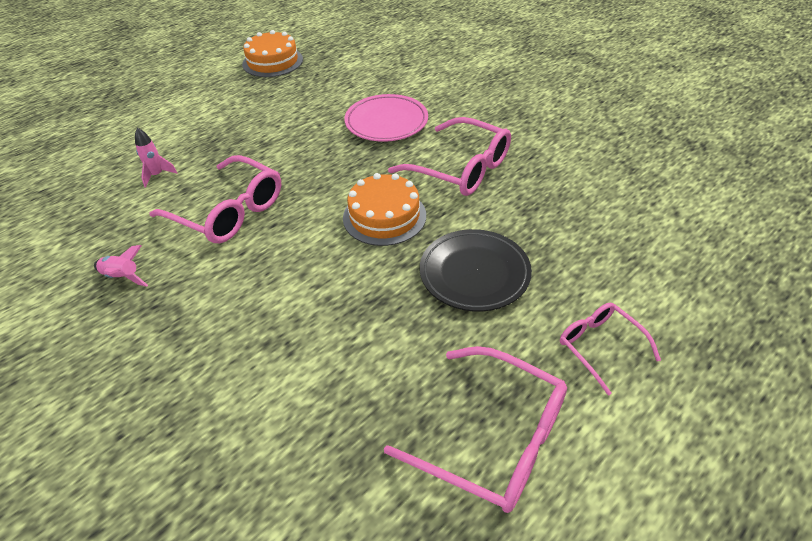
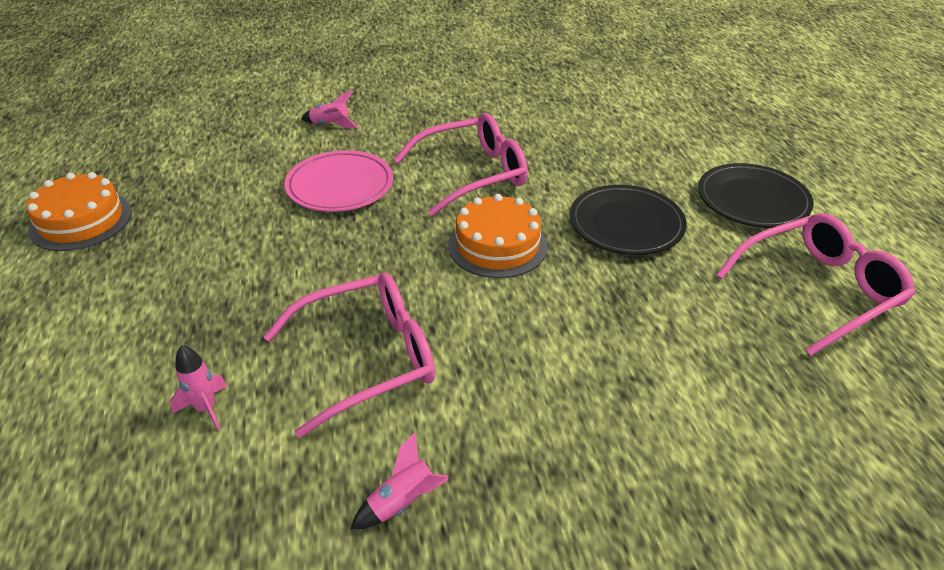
camera: 60 degrees left, 5 degrees down
(452, 85) = (330, 125): none -> pink rocket
(600, 347) = (752, 201): pink glasses -> black plate

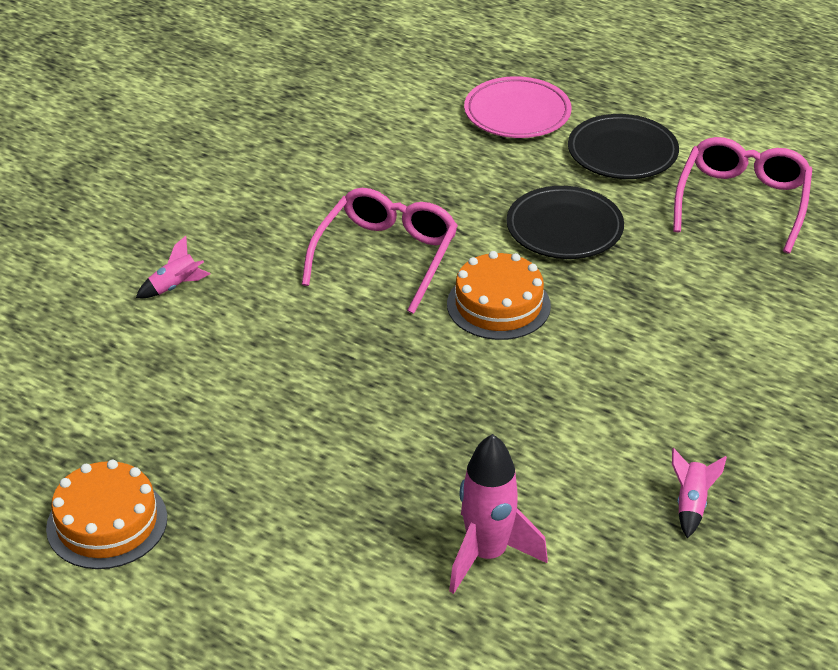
camera: 45 degrees left, 0 degrees up
(206, 408) = (487, 555): pink rocket -> pink rocket, size x1.92
(340, 186) = (292, 338): pink plate -> pink plate (517, 113)
(366, 359) = (538, 447): pink glasses -> none

